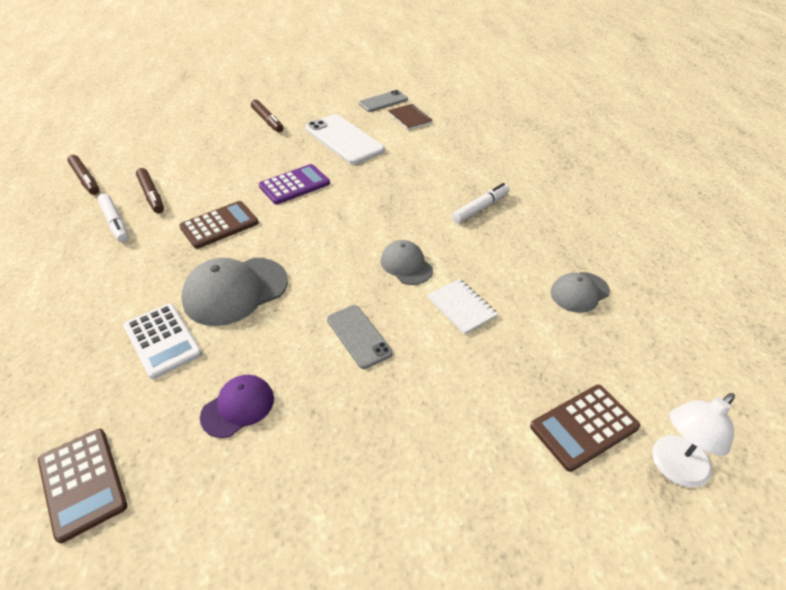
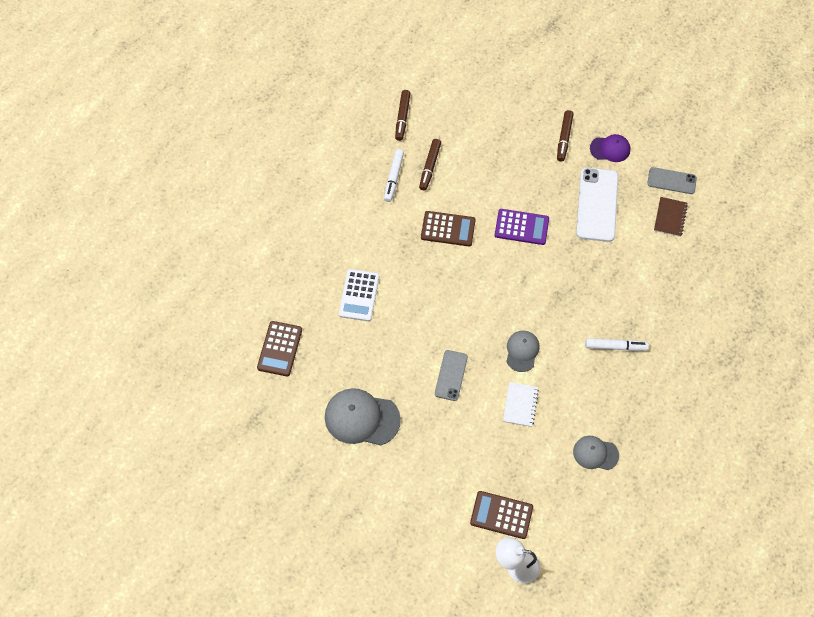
camera: 45 degrees right, 20 degrees up
(235, 291) = (417, 291): grey cap -> grey cap (362, 418)
(238, 407) = (363, 366): purple cap -> purple cap (610, 149)

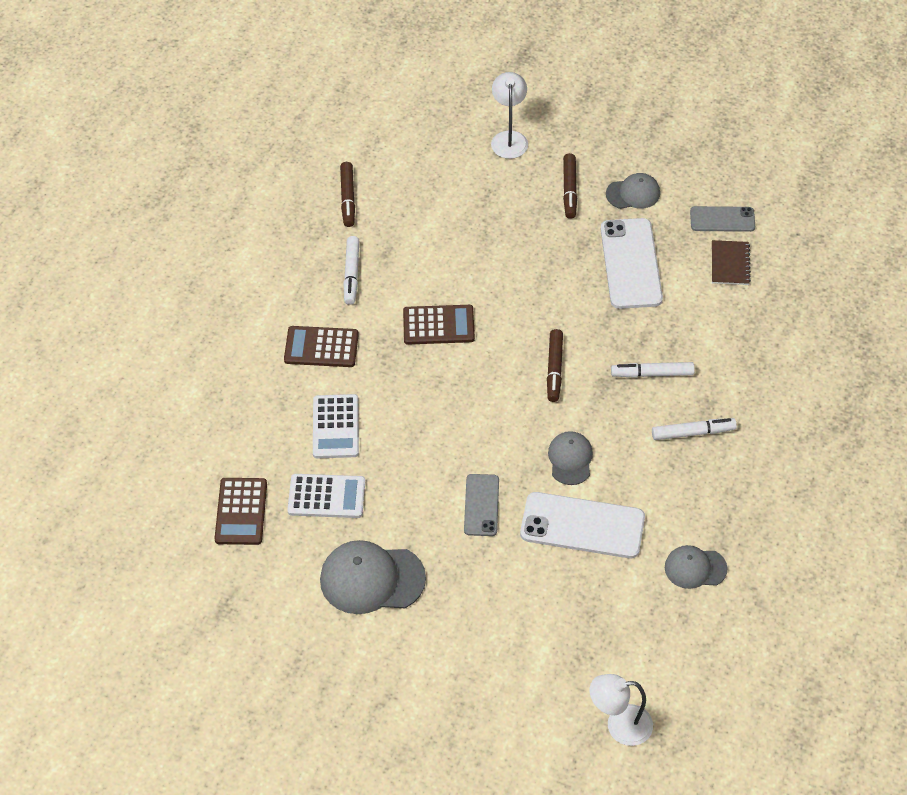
camera: 10 degrees left, 10 degrees down
(342, 348) = (326, 496): none -> white calculator
(429, 167) = (397, 253): brown marker -> brown marker (554, 369)
(501, 515) = (586, 666): brown calculator -> brown calculator (321, 347)
(520, 405) = (582, 525): white notebook -> white phone
(521, 227) = (536, 307): purple calculator -> none
(528, 90) = (509, 138): none -> white lamp
(595, 294) = (652, 373): none -> white marker
(610, 149) = (633, 193): purple cap -> grey cap

